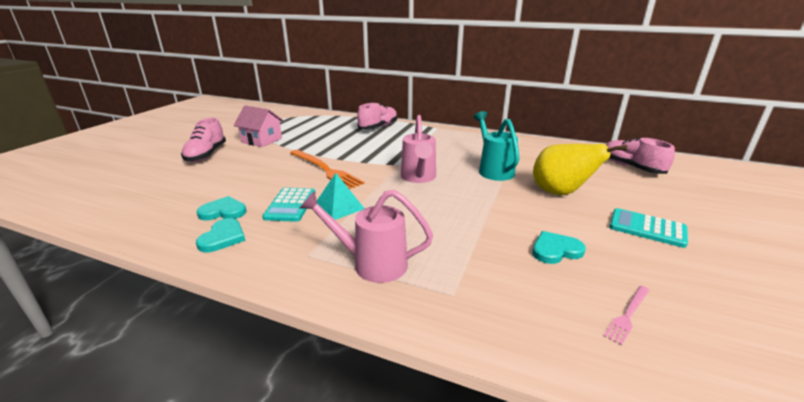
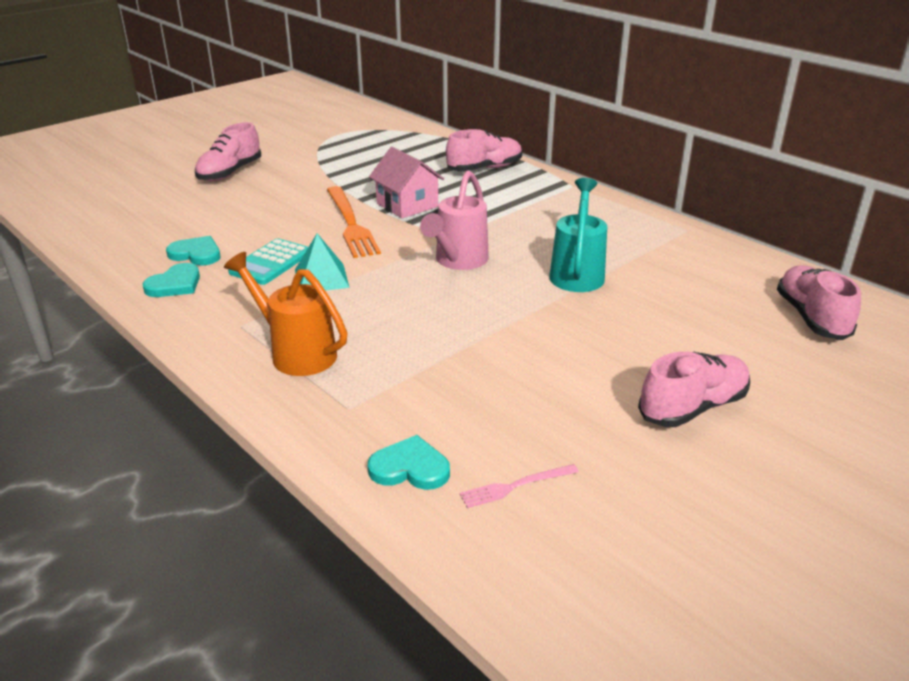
camera: 25 degrees right, 5 degrees up
(262, 140) = (310, 163): pink house -> pink house (407, 205)
(371, 264) = (296, 352): pink watering can -> orange watering can
(555, 250) = (524, 397): turquoise heart -> turquoise heart (410, 468)
(560, 193) = (633, 329): yellow pear -> none
(647, 228) = (693, 407): turquoise calculator -> pink shoe

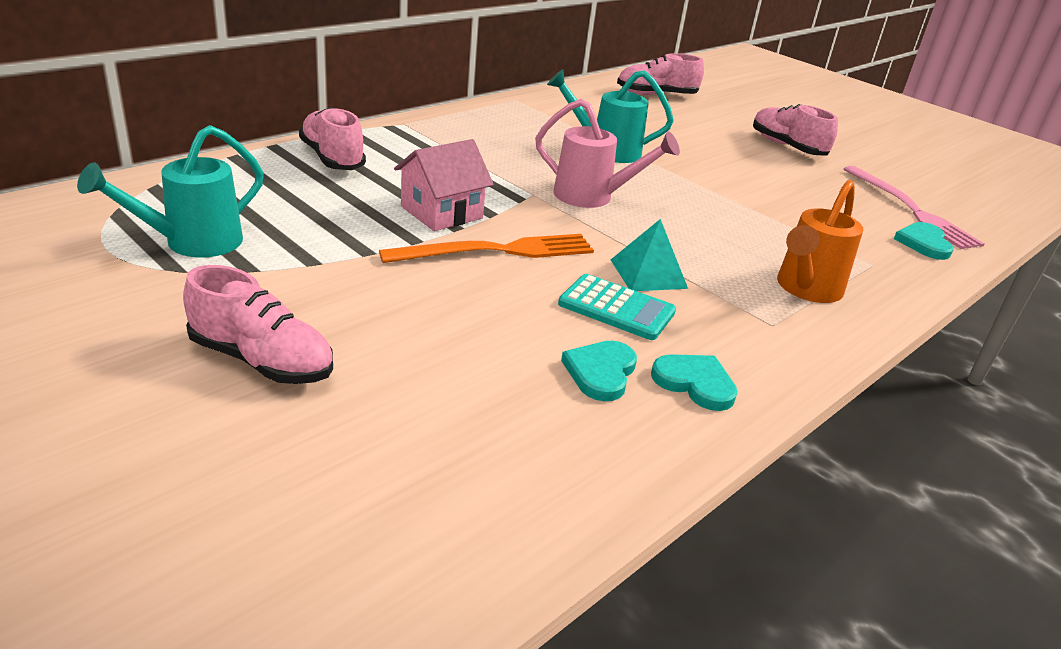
camera: 95 degrees left, 0 degrees up
(348, 148) = (192, 243): none -> turquoise watering can
(515, 486) = (911, 209): pink fork -> pink fork, size x2.03

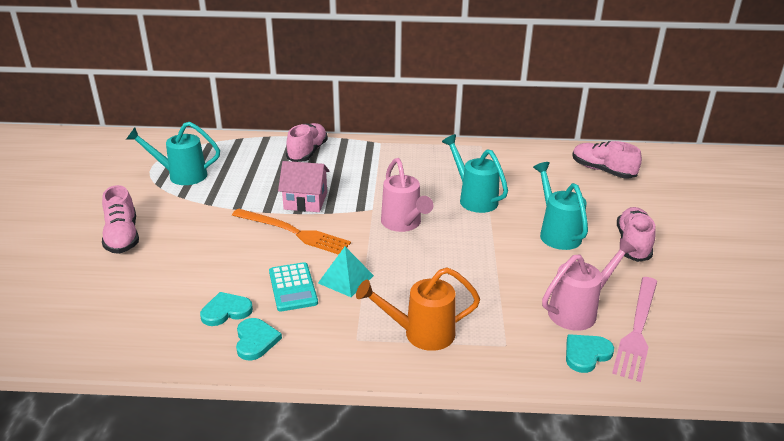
camera: 50 degrees right, 0 degrees up
(725, 157) = (557, 233): none -> turquoise watering can
(857, 213) = (578, 311): none -> pink watering can

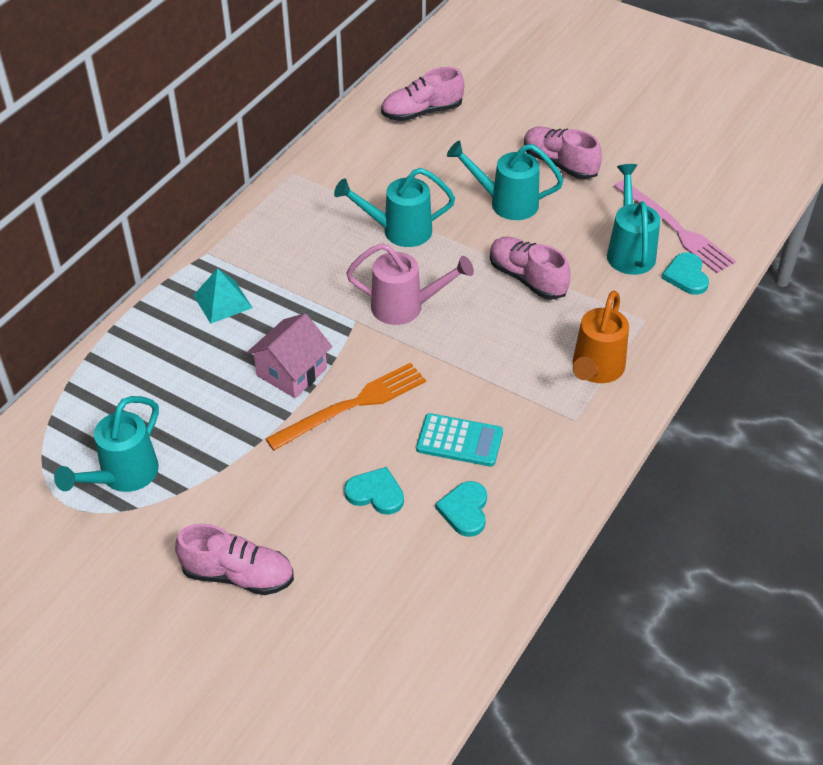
camera: 60 degrees left, 15 degrees up
(255, 340) = (530, 499): turquoise heart -> turquoise heart (375, 493)
(307, 152) = (171, 329): pink shoe -> pink shoe (527, 278)
(346, 279) = (474, 392): turquoise pyramid -> turquoise pyramid (222, 301)
(578, 311) = (629, 251): pink watering can -> turquoise watering can

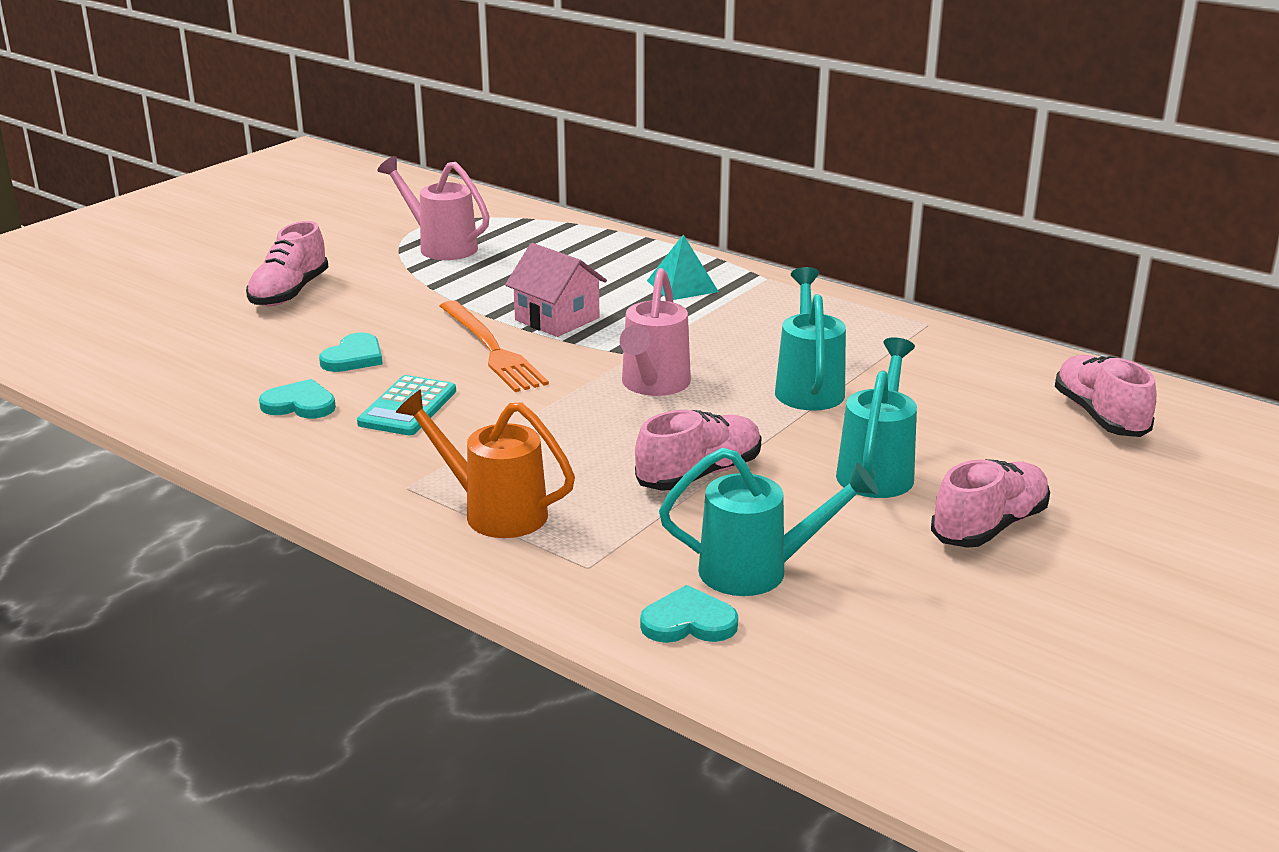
camera: 95 degrees right, 20 degrees down
(123, 476) = (441, 246): turquoise watering can -> pink watering can
(675, 229) = (816, 627): pink fork -> none

